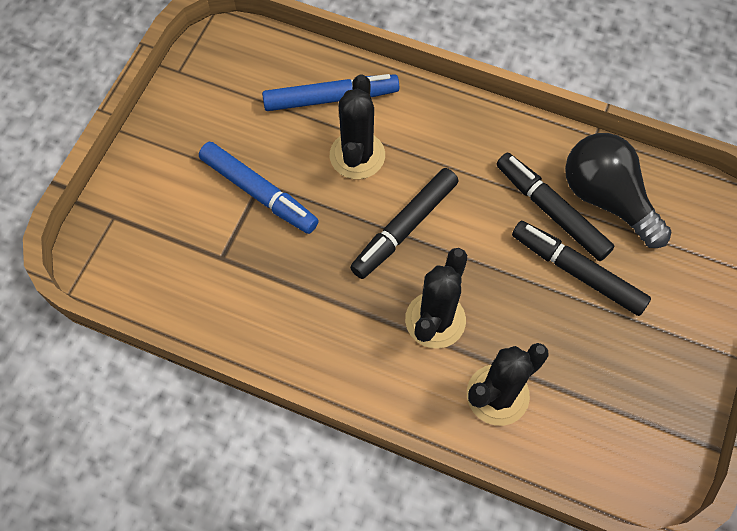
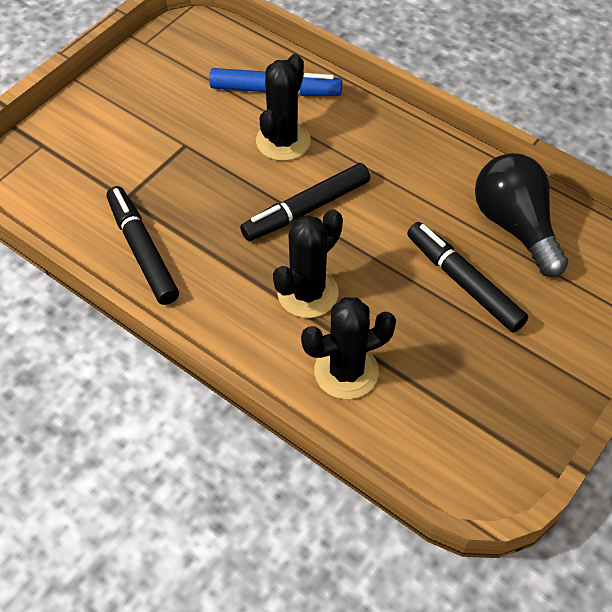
camera: 15 degrees right, 10 degrees down
(259, 193) = (180, 153): blue marker -> none
(551, 211) = (455, 225): black marker -> black marker (143, 251)

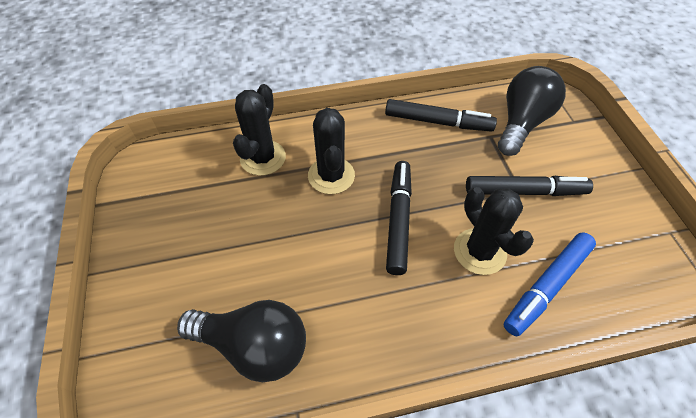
camera: 130 degrees right, 0 degrees up
(81, 182) = (521, 123): none -> black light bulb
(464, 282) = (249, 265): black marker -> black marker (524, 191)

